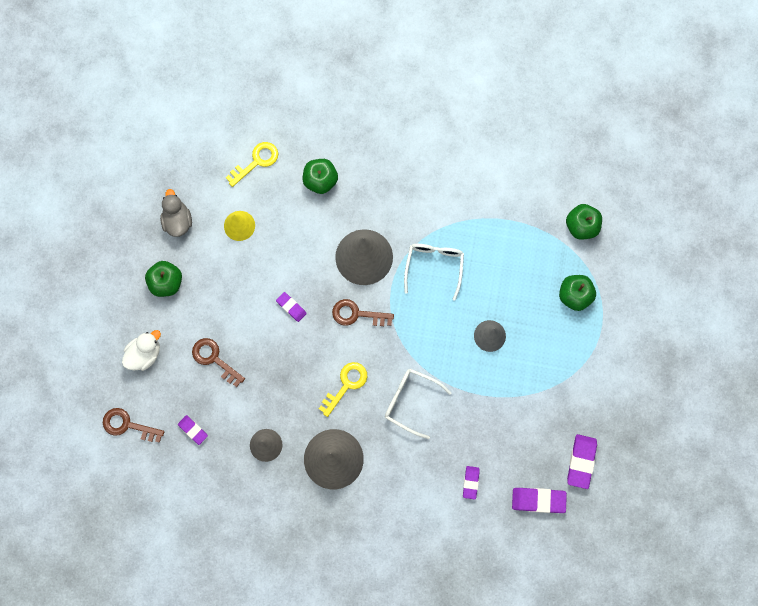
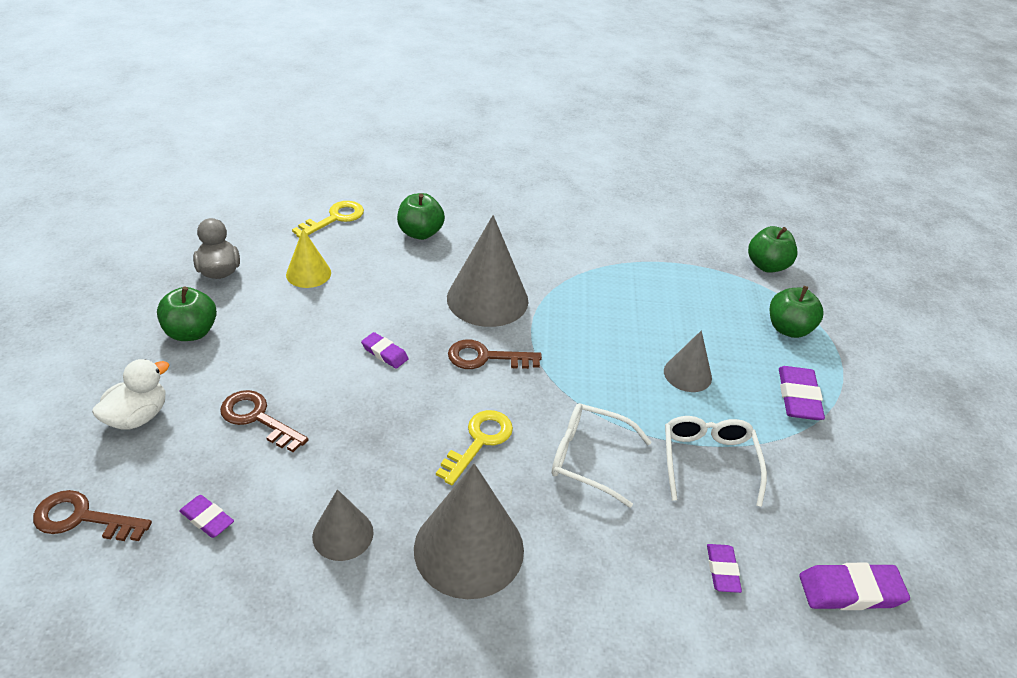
camera: 10 degrees left, 35 degrees down
(434, 266) = (587, 305): white glasses -> white glasses (708, 460)
(581, 461) = (894, 526): purple eraser -> purple eraser (798, 397)

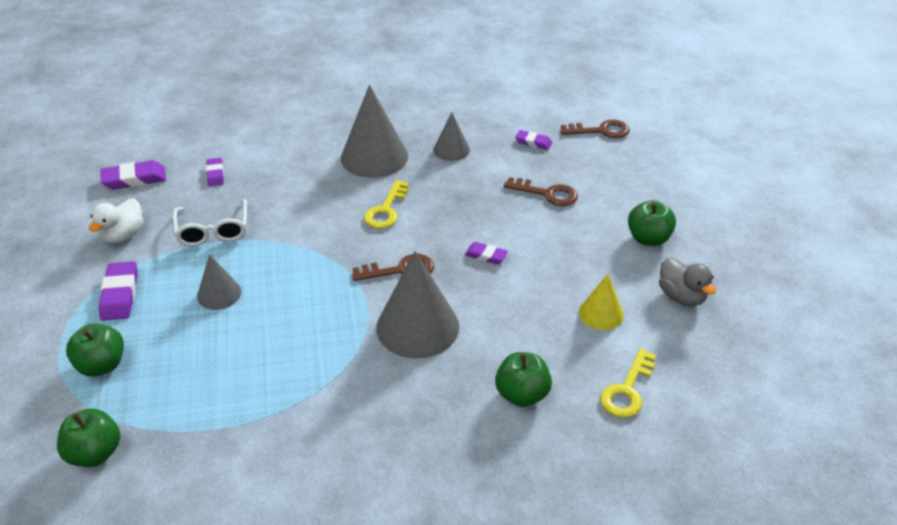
camera: 170 degrees right, 0 degrees up
(138, 416) = (625, 179): white duck -> white duck (123, 235)
(587, 458) = (305, 215): white glasses -> none

